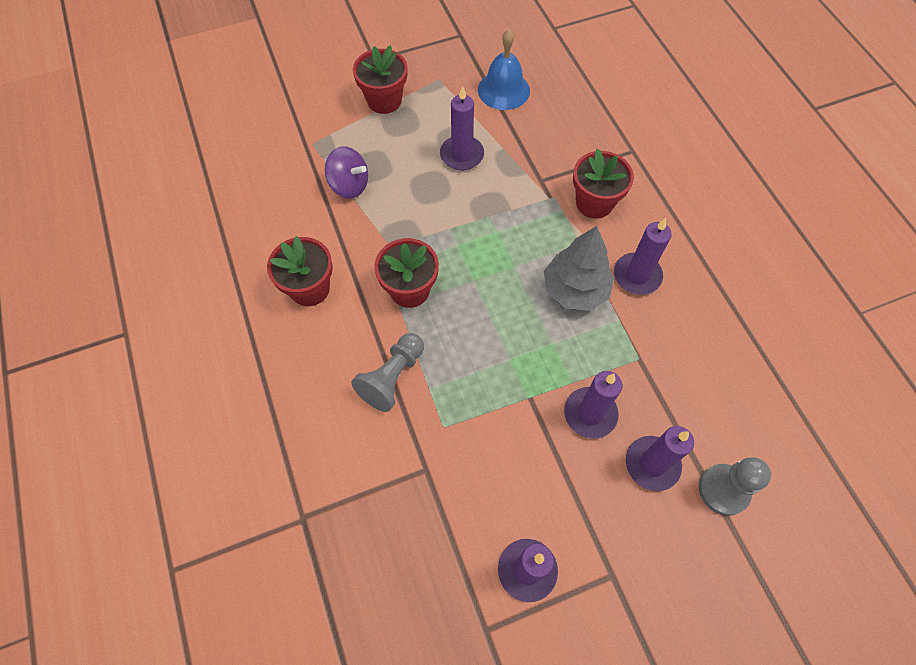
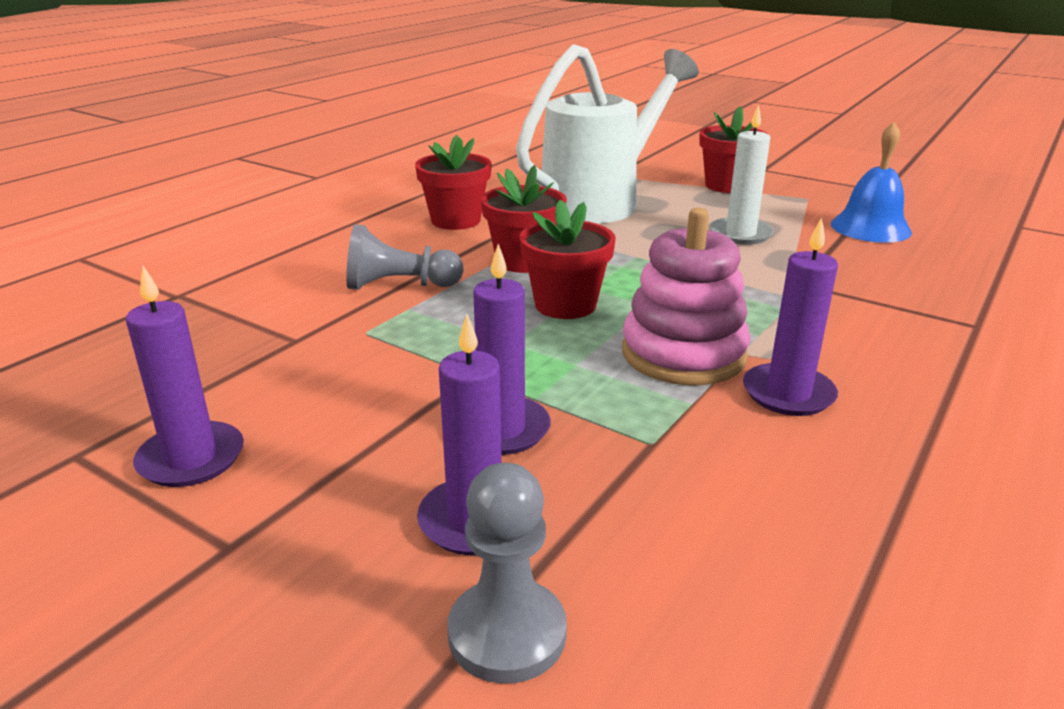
camera: 55 degrees right, 35 degrees down
(349, 185) = (601, 201): purple spinning top -> white watering can
(462, 155) = (740, 234): purple candle -> white candle
(575, 289) = (683, 354): grey tree -> pink stacking toy
(594, 203) = (839, 325): red flower pot -> red flower pot (565, 305)

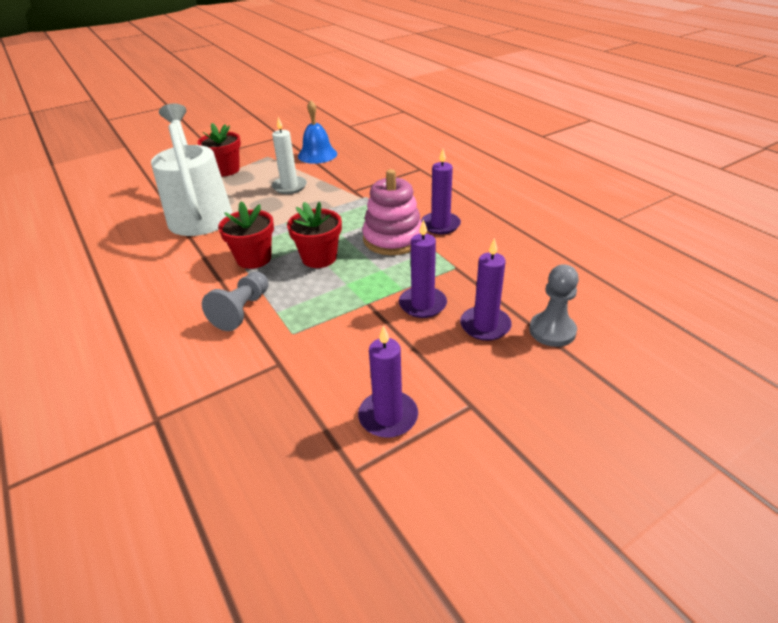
camera: 65 degrees left, 10 degrees up
(456, 220) = (165, 270): red flower pot -> none

